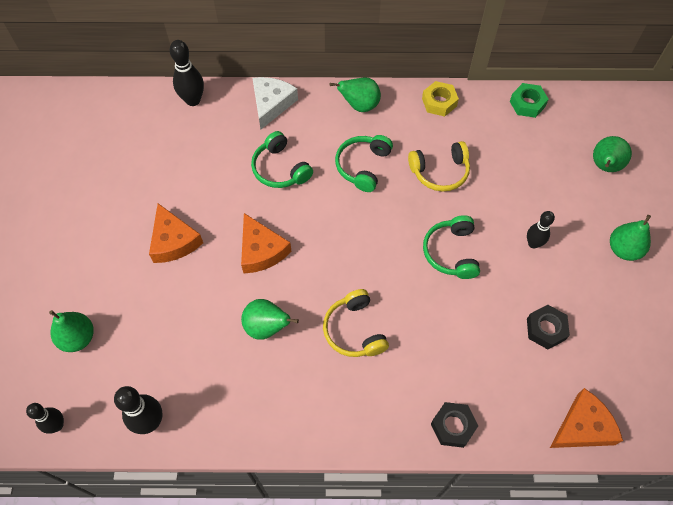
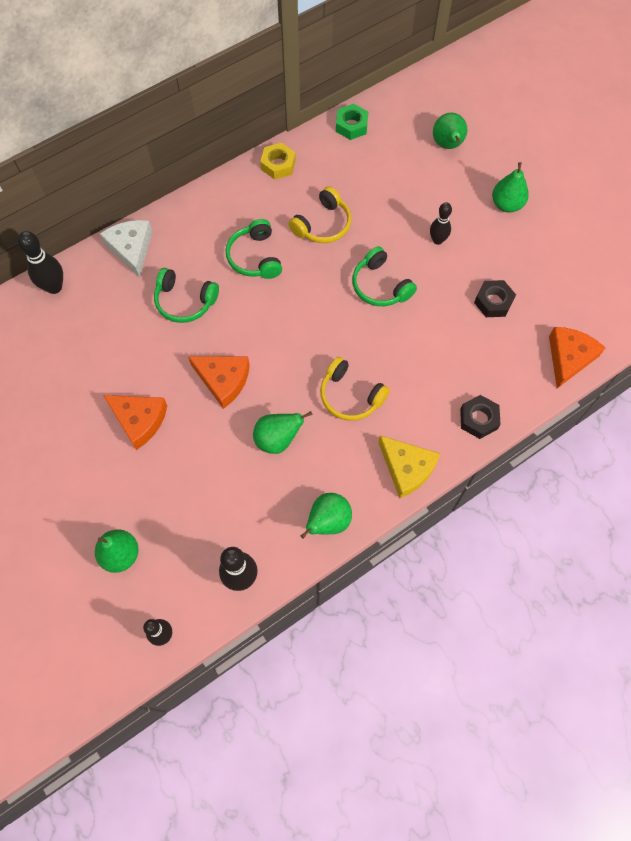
camera: 35 degrees left, 5 degrees up
(355, 426) = (407, 468): none -> yellow cheese
(359, 106) = (212, 206): green pear -> green pear (328, 521)

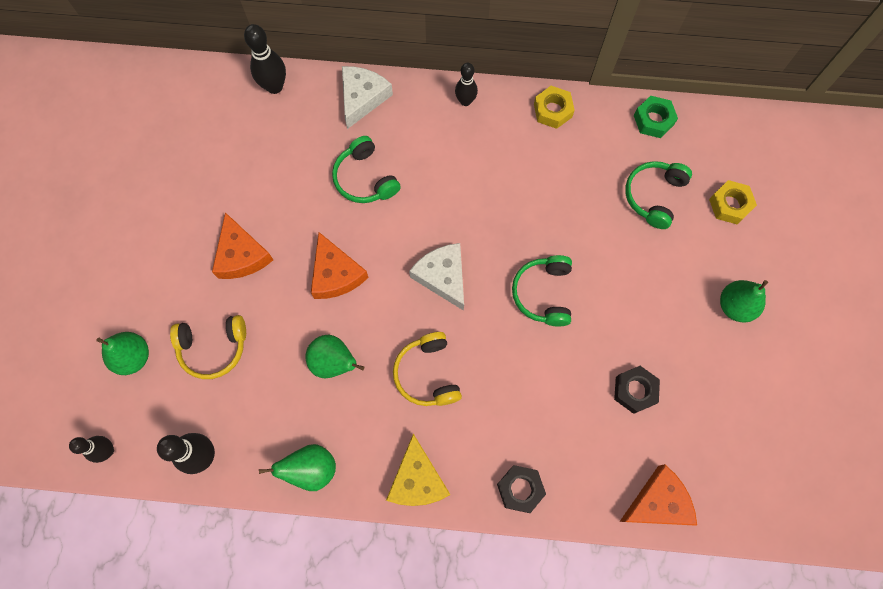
camera: 40 degrees right, 5 degrees up
(255, 257) = (457, 183): green headphones -> green headphones (654, 196)
(302, 325) = (442, 276): none -> white cheese
(322, 224) = (543, 196): yellow headphones -> yellow headphones (213, 348)
(437, 240) = (635, 291): black bowling pin -> black bowling pin (465, 101)
(447, 145) = (730, 205): green pear -> yellow nut

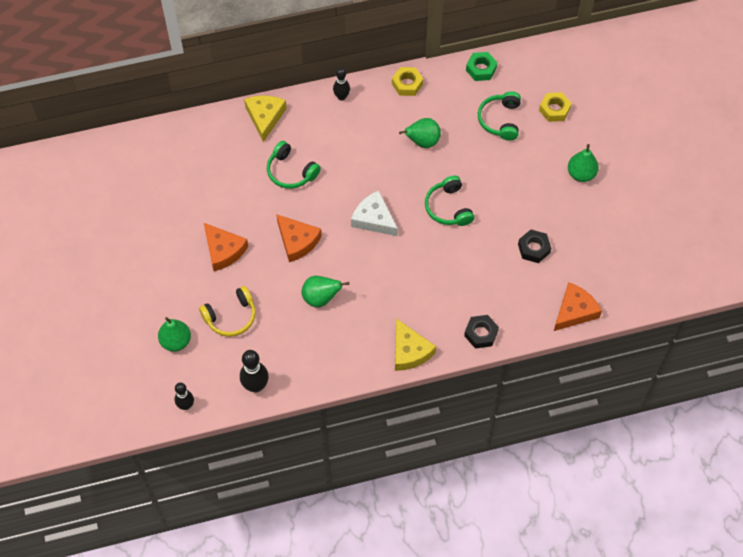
camera: 20 degrees left, 10 degrees down
(274, 86) = (196, 129): black bowling pin -> none
(311, 469) = (334, 369): green pear -> green pear (422, 142)
(362, 98) = (265, 117): white cheese -> yellow cheese
(427, 374) = (389, 284): yellow headphones -> none

